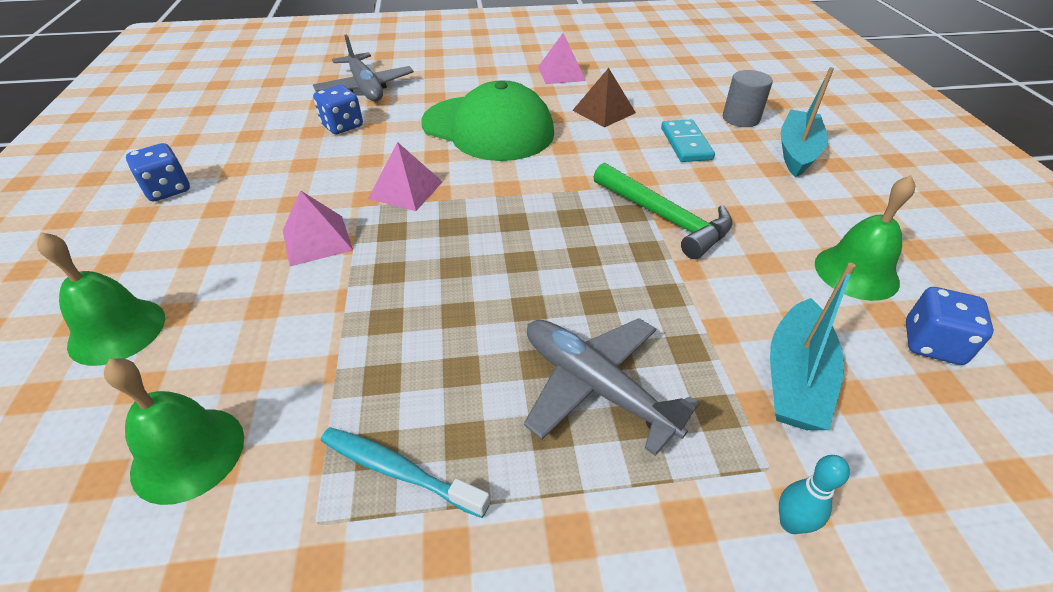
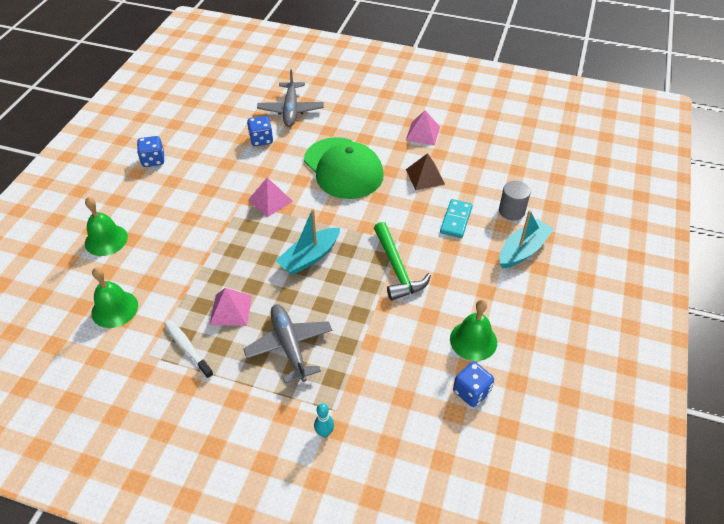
camera: 25 degrees right, 5 degrees up
(317, 240) = (210, 219): pink pyramid -> pink pyramid (230, 310)
(398, 470) = (187, 348): turquoise toothbrush -> white toothbrush
(795, 378) = (384, 379): turquoise boat -> turquoise boat (309, 257)

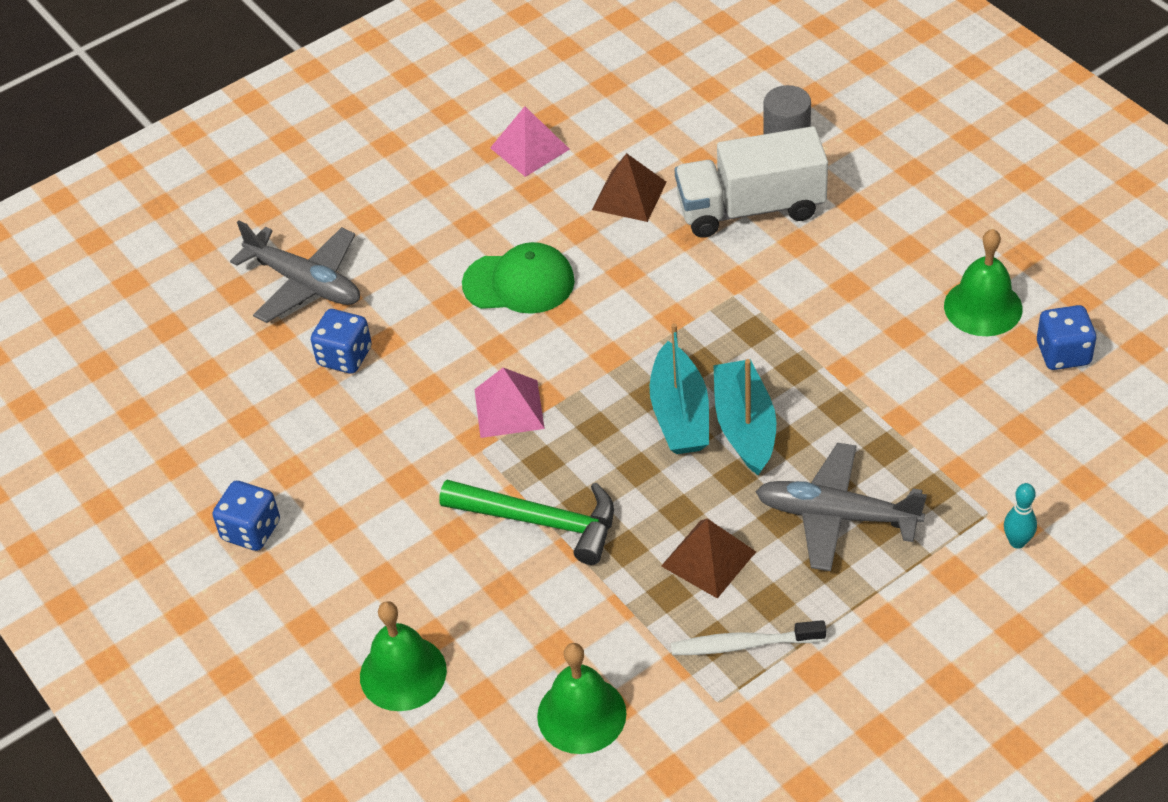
camera: 50 degrees left, 0 degrees up
(230, 310) = (708, 559): pink pyramid -> brown pyramid
(343, 168) = (519, 283): green cap -> green cap, size x0.63
(397, 269) = (790, 322): green hammer -> green hammer (541, 522)
(456, 220) = (751, 208): turquoise domino -> white truck
(523, 250) = (869, 170): turquoise boat -> turquoise boat (745, 426)

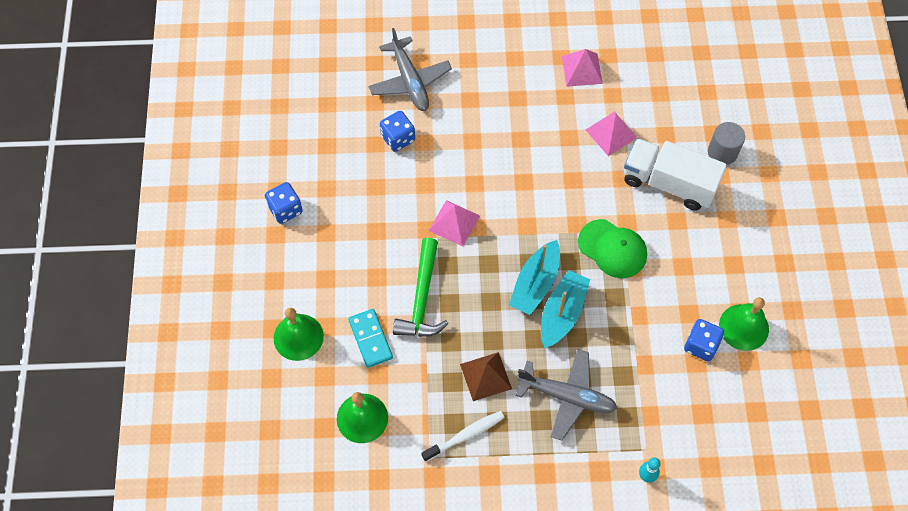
camera: 30 degrees right, 15 degrees up
(510, 612) = (370, 339): none -> turquoise domino
(519, 283) = (514, 151): green cap -> green cap (612, 249)
(541, 522) = (422, 299): green hammer -> green hammer turned 45 degrees clockwise
(629, 195) = (611, 133): brown pyramid -> pink pyramid
(743, 644) = (465, 435): white toothbrush -> white toothbrush turned 120 degrees clockwise
(836, 515) = (567, 396): grey plane -> grey plane turned 150 degrees clockwise
(1063, 353) = (763, 384): blue dice -> blue dice (701, 345)

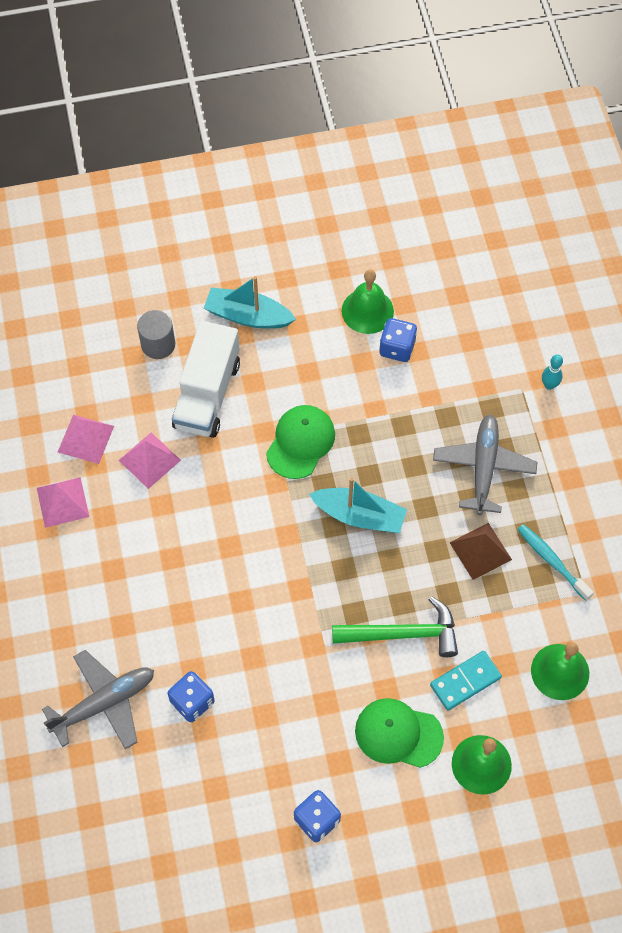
camera: 100 degrees left, 0 degrees up
(338, 279) = (398, 734): none -> green cap
(454, 223) = (298, 614): pink pyramid -> pink pyramid (85, 439)
(465, 435) = (551, 561): white toothbrush -> turquoise toothbrush
(562, 313) = (389, 484): turquoise boat -> turquoise boat (248, 316)

